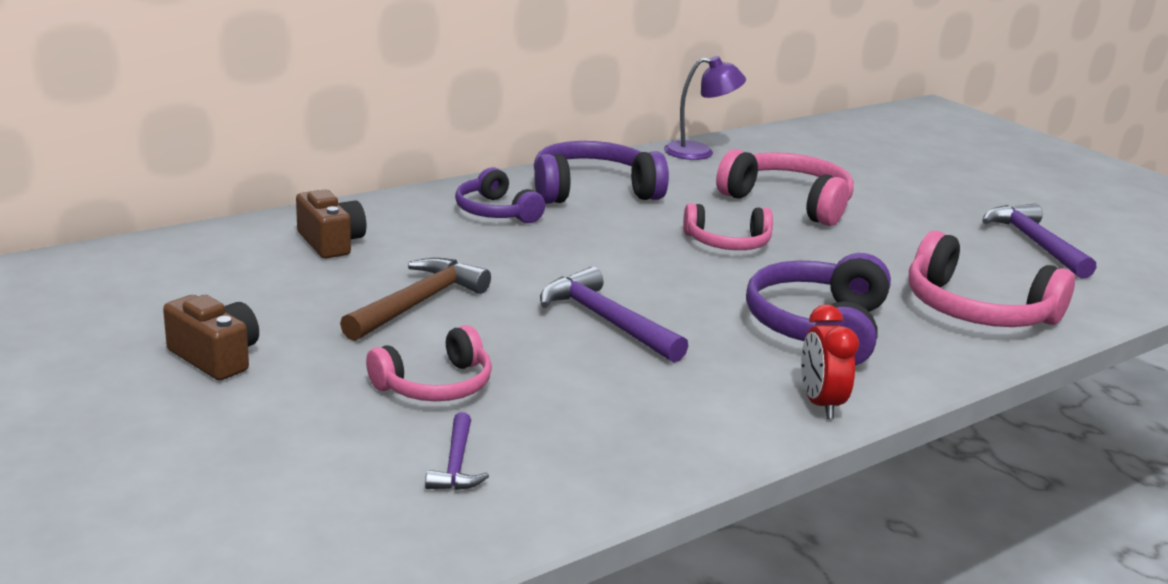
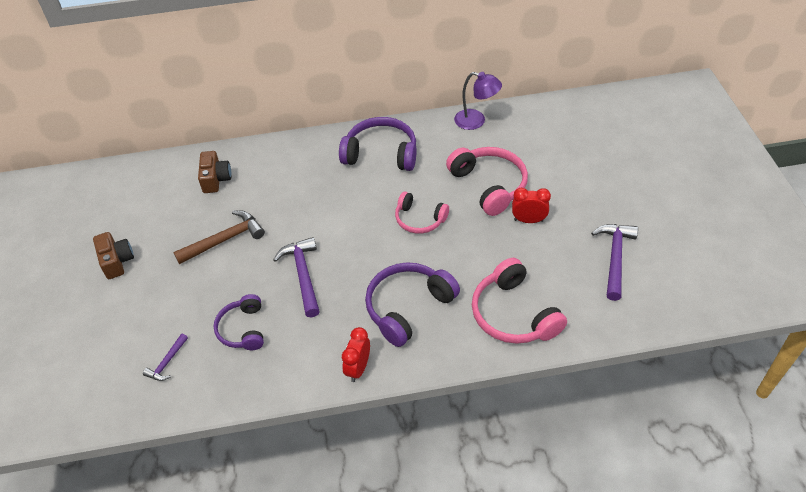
camera: 30 degrees right, 25 degrees up
(435, 385) = (193, 305): pink headphones -> none
(495, 212) = (314, 165): purple headphones -> purple headphones (242, 329)
(882, 226) = (528, 220): none -> red clock

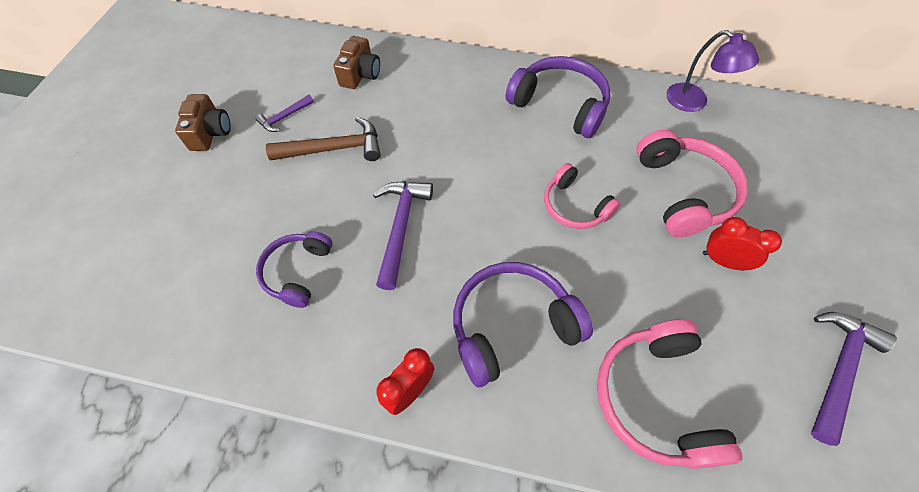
camera: 20 degrees right, 10 degrees up
(167, 362) = (193, 280): purple hammer -> purple hammer (284, 117)

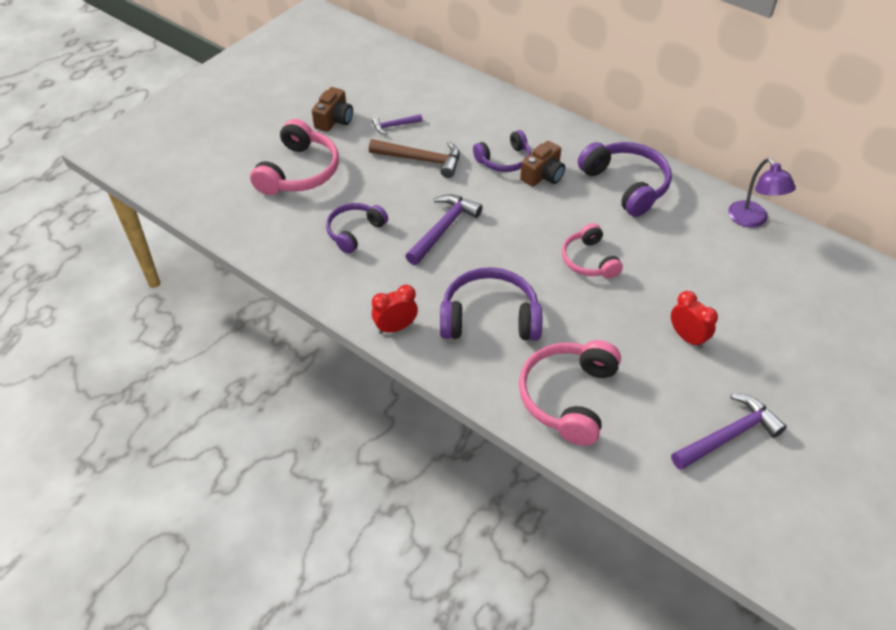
camera: 25 degrees right, 10 degrees down
(360, 74) = (470, 111): brown camera -> brown camera (543, 175)
(424, 118) = (504, 160): none -> purple headphones
(683, 192) = (690, 281): pink headphones -> pink headphones (299, 172)

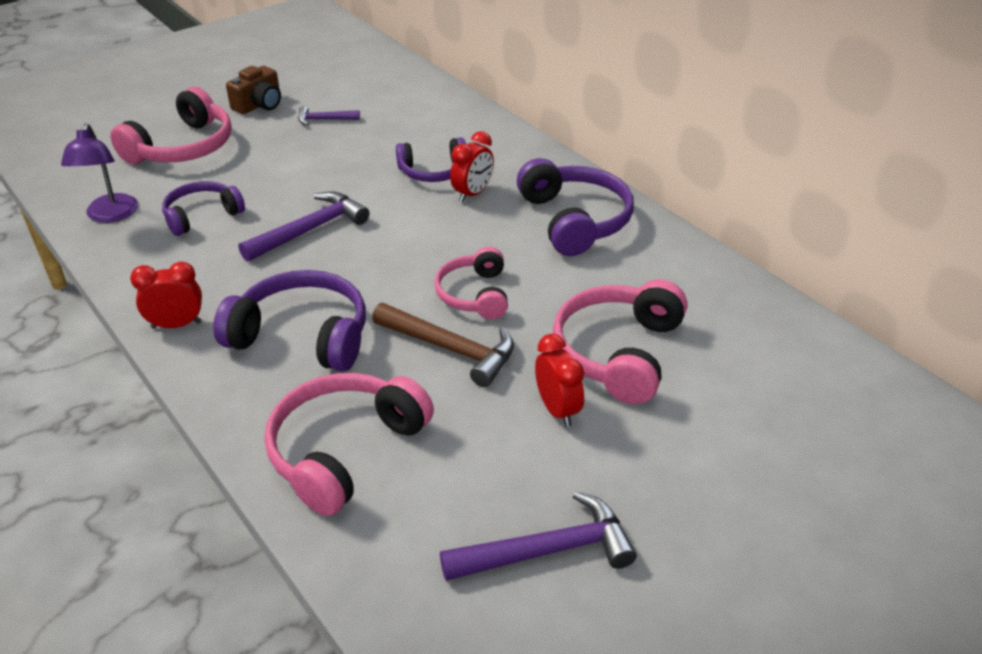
camera: 15 degrees right, 10 degrees down
(421, 160) = (332, 156): brown hammer -> brown hammer (450, 349)
(543, 175) = (472, 194): brown camera -> red clock
(705, 286) = (618, 352): none -> pink headphones
(752, 220) = (729, 286): purple lamp -> purple lamp (110, 215)

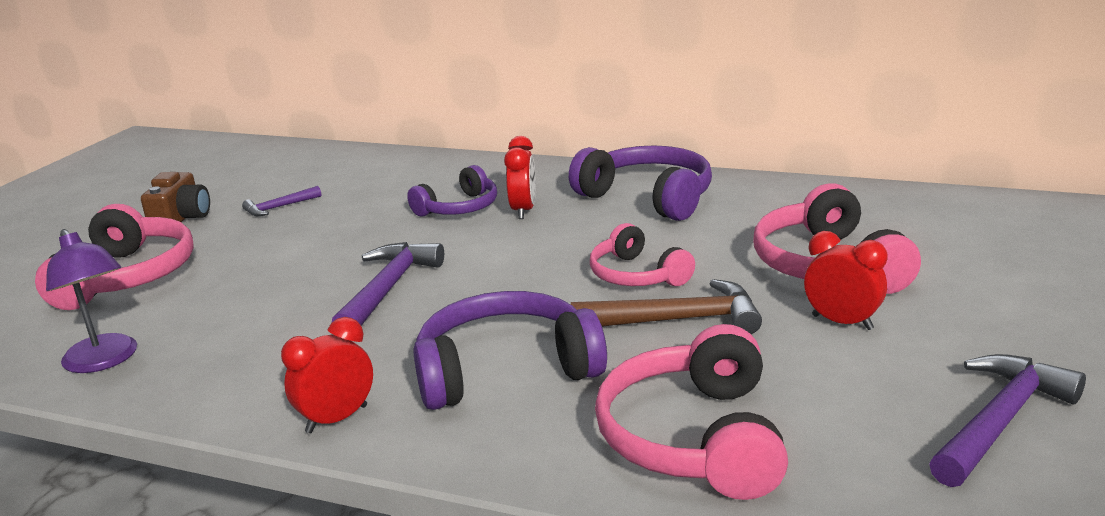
camera: 30 degrees left, 15 degrees down
(201, 215) = (234, 321): purple headphones -> none

